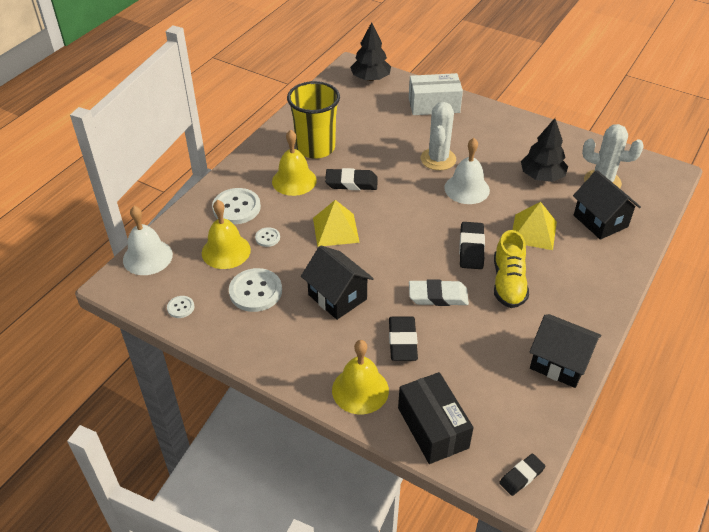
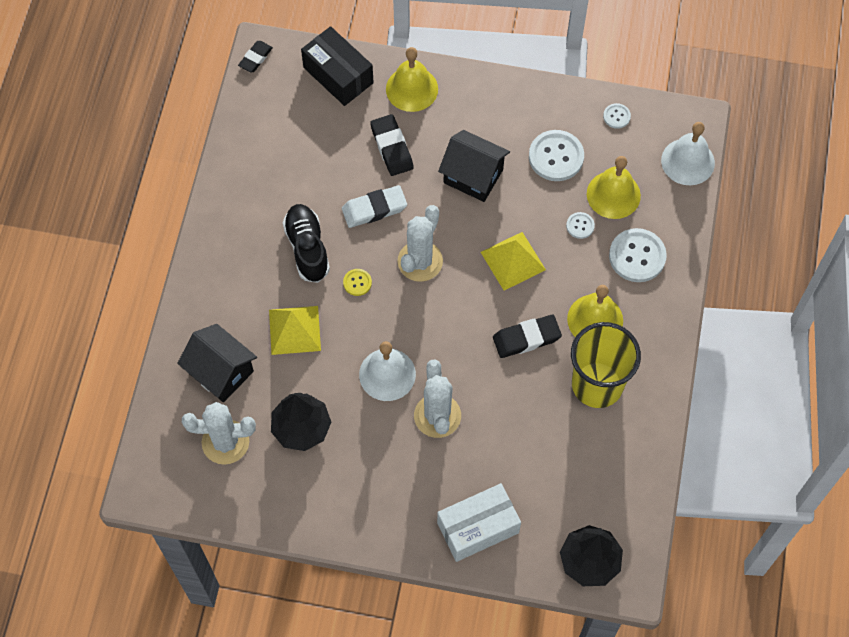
camera: 160 degrees right, 20 degrees up
(412, 249) = (420, 261): none -> white cactus
(471, 248) = (357, 283): black eraser -> yellow button
(508, 283) = (307, 248): yellow shoe -> black shoe
(559, 363) = (240, 171): black house -> none

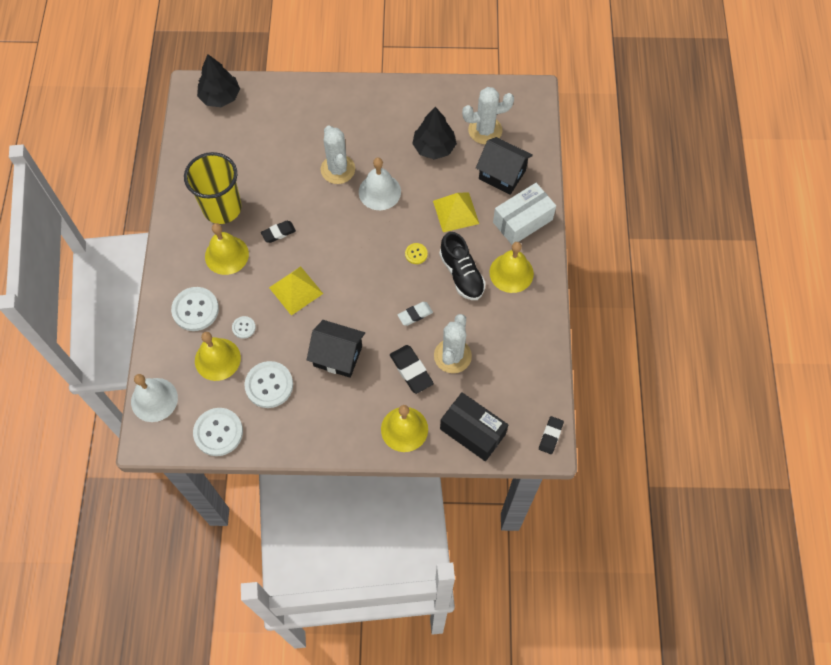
camera: 170 degrees right, 0 degrees up
(246, 240) = (511, 273): none -> yellow bell
(374, 209) = (415, 314): white eraser -> white eraser, size x0.66
(420, 261) = (370, 278): white cactus -> white cactus (452, 356)
(478, 528) = (298, 105): white box -> white box (522, 221)
(526, 338) = (278, 233): black eraser -> black eraser, size x0.66
(616, 116) = (218, 432): white button -> white button, size x2.00

